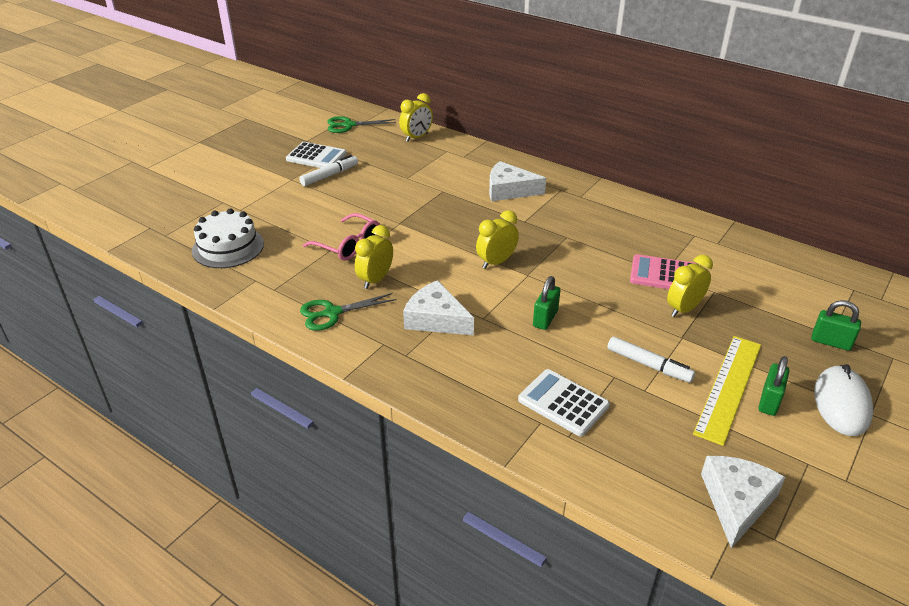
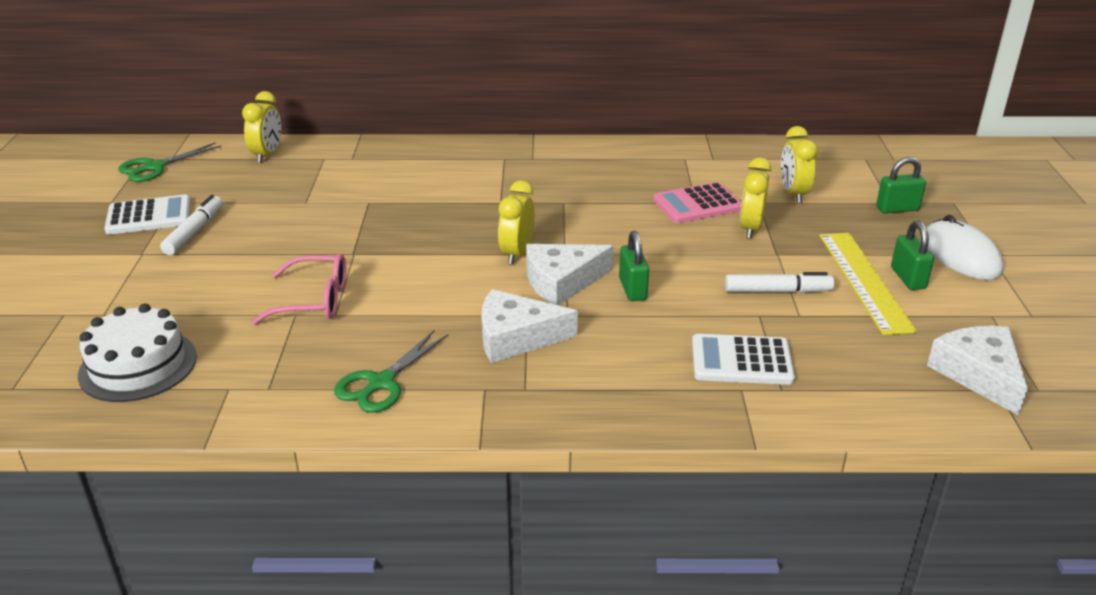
camera: 35 degrees left, 5 degrees down
(375, 280) = (395, 325): yellow clock -> yellow clock (793, 194)
(509, 190) = (447, 177): white cheese -> white cheese (562, 282)

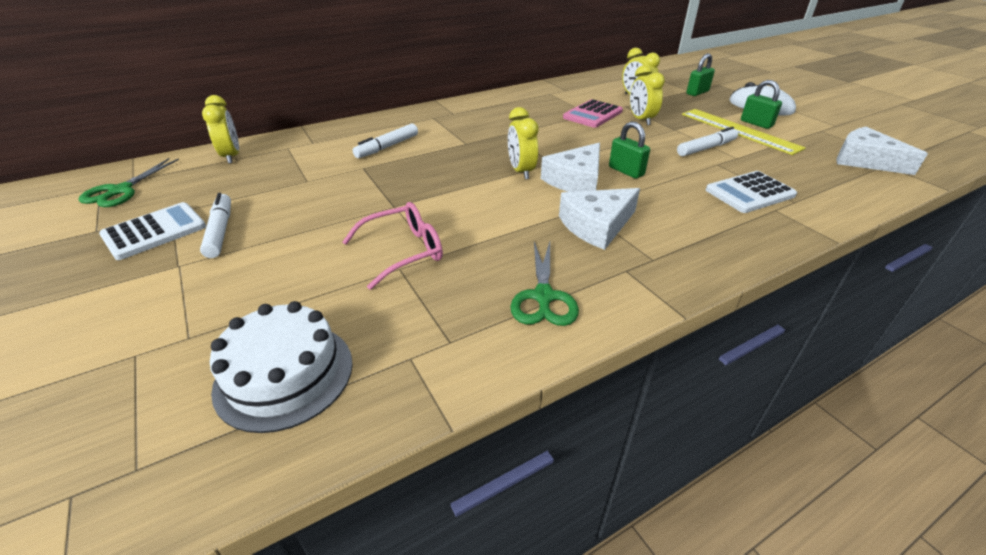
camera: 30 degrees left, 5 degrees up
(416, 184) = (387, 147): none -> white marker

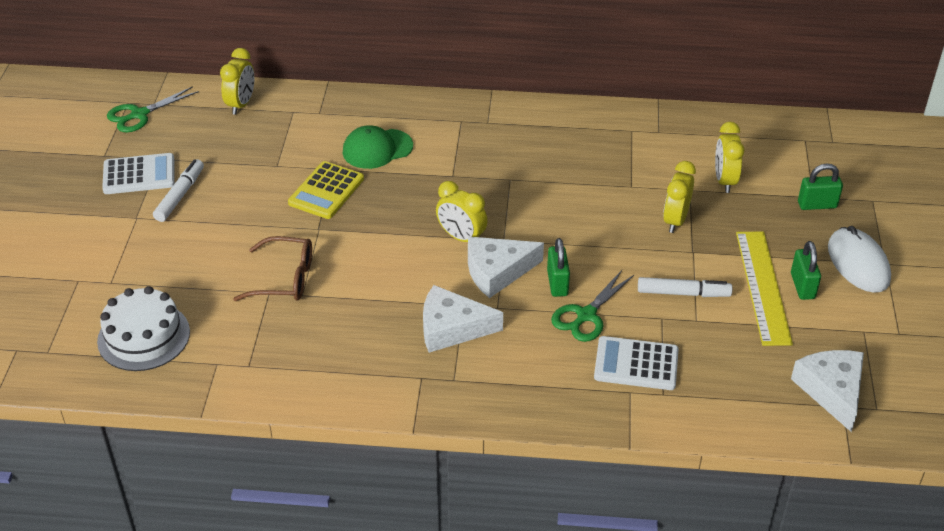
camera: 35 degrees right, 5 degrees up
(373, 181) = (326, 191): none -> yellow calculator
(387, 147) = (377, 149): white marker -> green cap
(404, 251) = (285, 279): pink glasses -> brown glasses
(521, 171) = (461, 237): yellow clock -> yellow clock turned 75 degrees counterclockwise
(543, 296) = (338, 366): green scissors -> green scissors (586, 315)
(592, 114) = (632, 188): pink calculator -> none

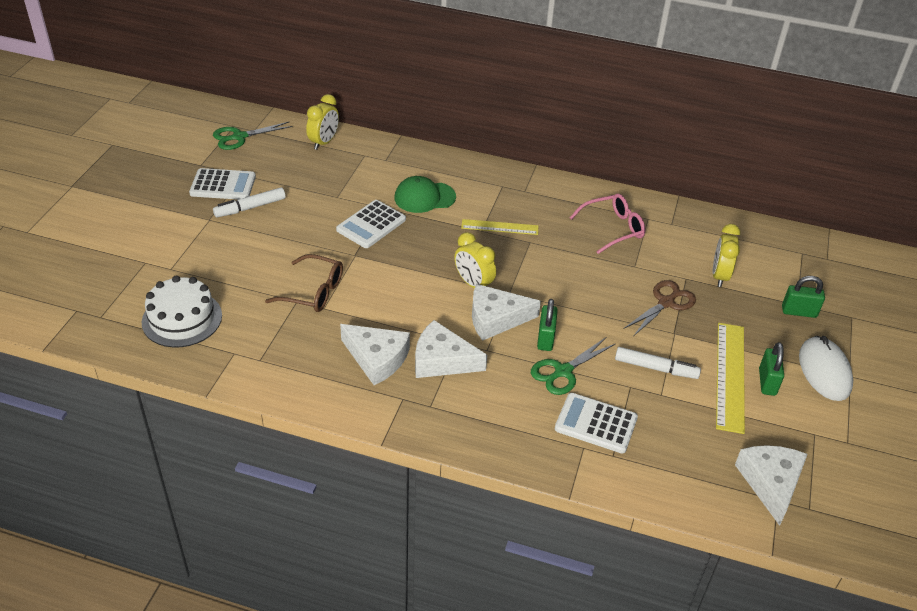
camera: 10 degrees right, 0 degrees up
(180, 195) = (250, 207): white marker -> white marker turned 150 degrees counterclockwise
(326, 191) = (371, 225): yellow calculator -> white calculator
(379, 339) = (377, 358): none -> white cheese
(472, 168) = (499, 227): none -> yellow ruler
(597, 148) = (613, 228): none -> pink glasses
(675, 220) = (666, 303): yellow clock -> brown scissors

